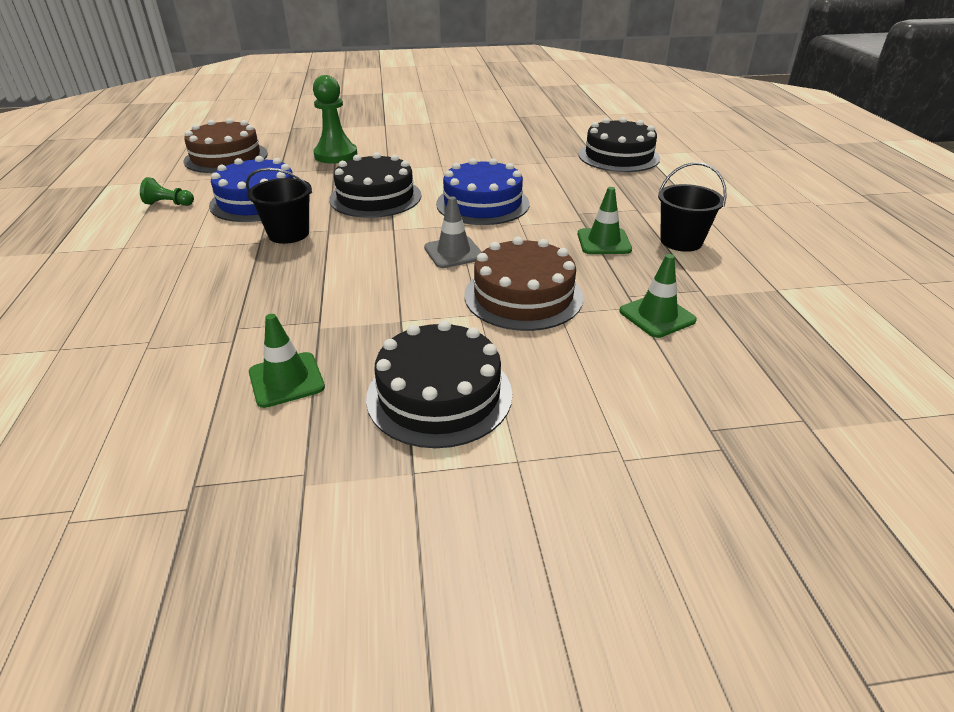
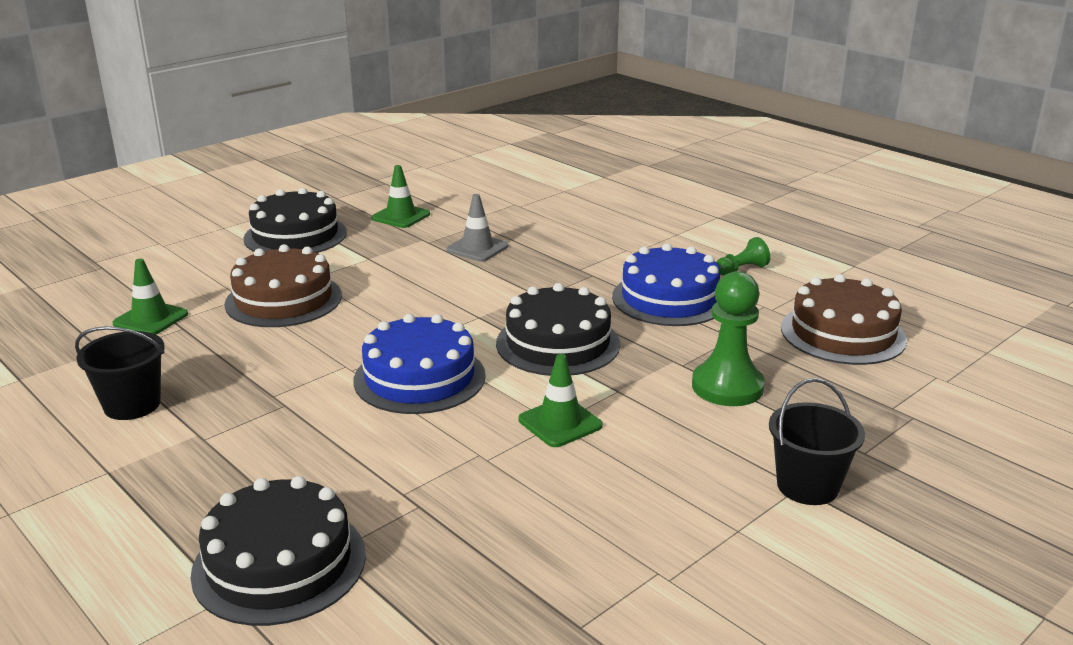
camera: 145 degrees right, 10 degrees down
(288, 234) = (569, 282): black bucket -> black bucket (807, 486)
(453, 252) = (386, 314): grey traffic cone -> grey traffic cone (477, 248)
(603, 242) = (231, 374): green traffic cone -> green traffic cone (560, 423)

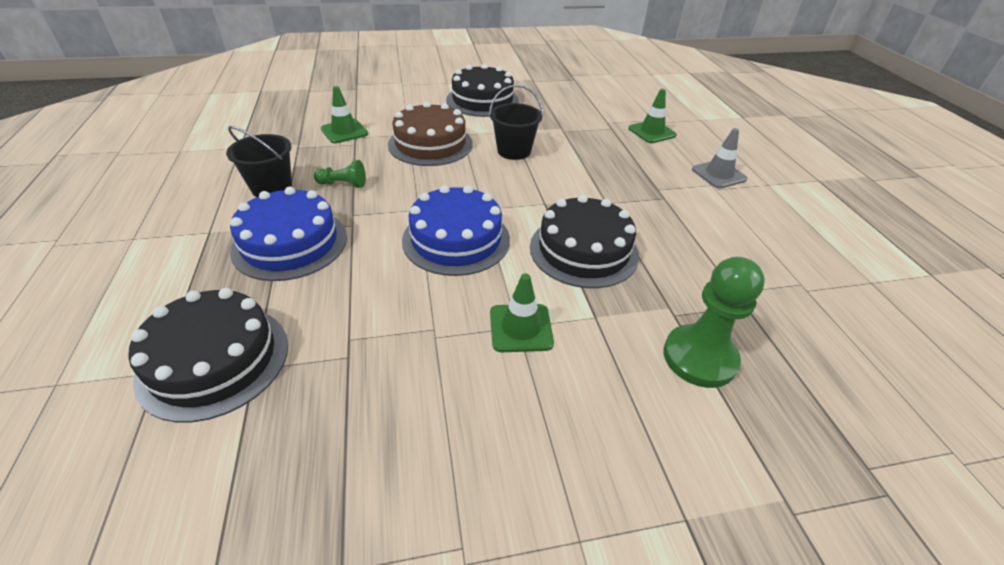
camera: 30 degrees right, 15 degrees up
(401, 216) = (562, 106): green traffic cone -> green traffic cone (652, 132)
(477, 248) = (594, 146): grey traffic cone -> grey traffic cone (718, 174)
(669, 298) = (713, 243): blue cake -> blue cake (290, 243)
(741, 269) = (805, 238): green pawn -> green pawn (343, 184)
(807, 486) = (696, 524): black bucket -> black bucket (514, 151)
(843, 333) = (867, 348): brown cake -> none

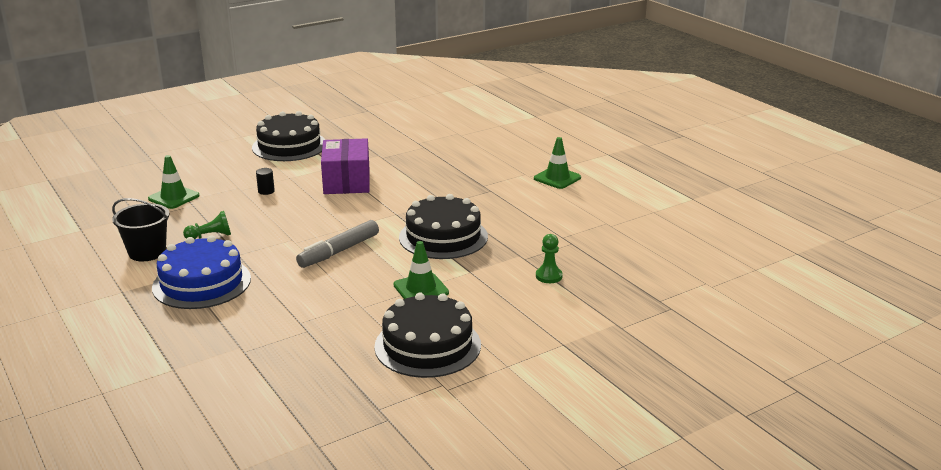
camera: 20 degrees left, 15 degrees down
(214, 360) = (209, 354): black cake -> black cake (427, 345)
(430, 144) = (266, 191): brown cake -> black cylinder
(456, 239) = (339, 251): blue cake -> grey marker
(514, 151) = (346, 182): black bucket -> purple box
(652, 132) = (461, 143): green traffic cone -> green traffic cone (557, 178)
(699, 358) = (548, 276): green pawn -> green pawn, size x0.53
(718, 174) = (528, 165): grey traffic cone -> none

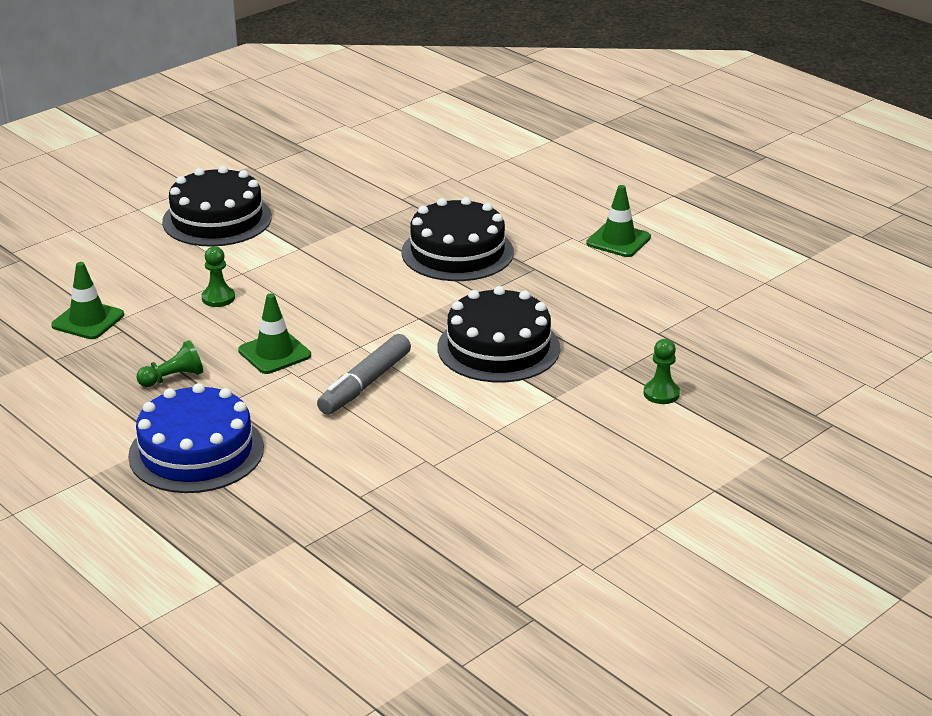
camera: 10 degrees left, 5 degrees up
(147, 252) = (94, 412): black bucket -> none
(266, 191) = (218, 298): black cylinder -> green pawn
(346, 182) = (327, 272): purple box -> none
(421, 289) = (500, 430): green traffic cone -> green traffic cone (274, 353)
(427, 345) = (542, 511): black cake -> black cake (457, 252)

